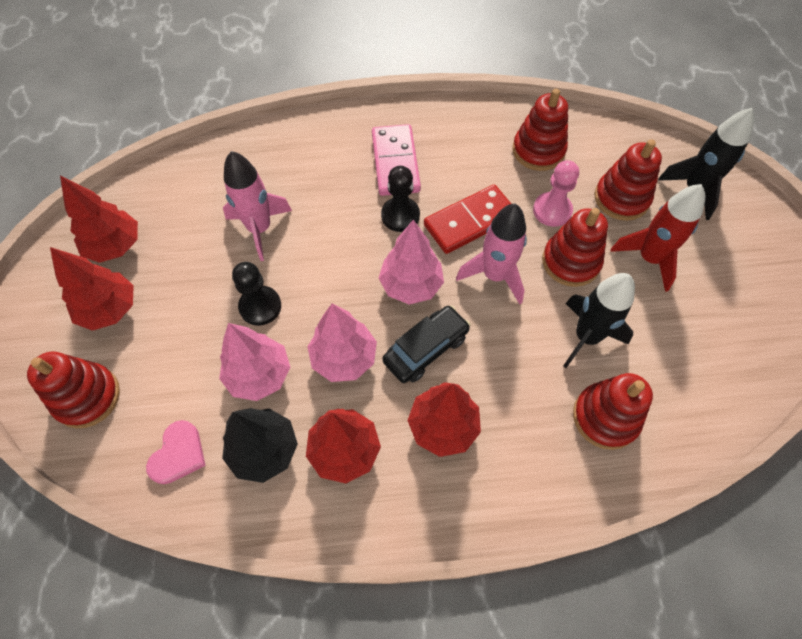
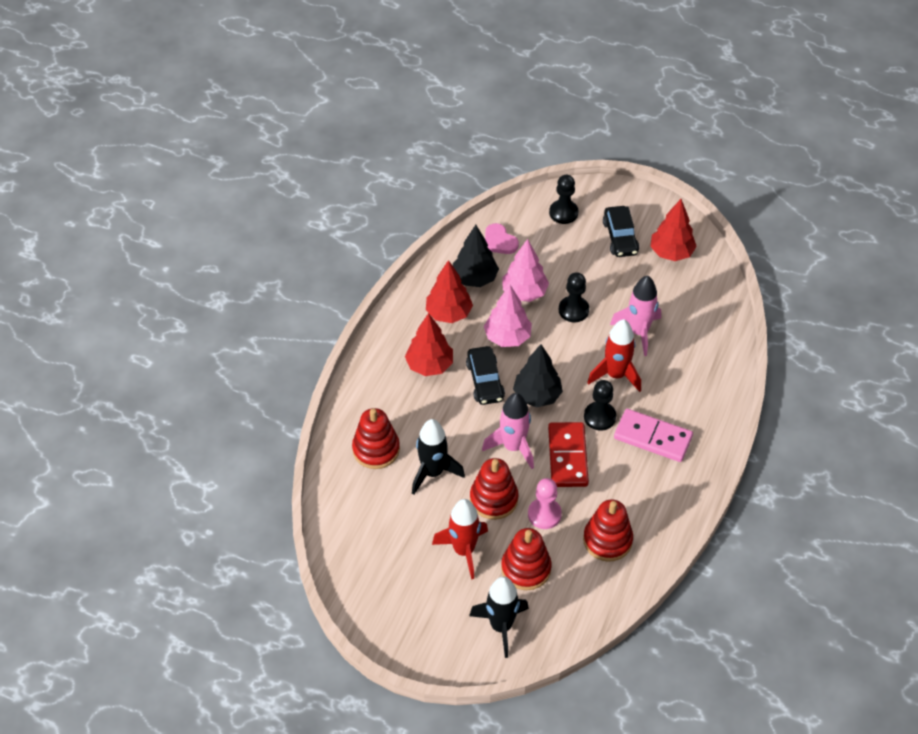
camera: 120 degrees right, 10 degrees down
(87, 397) = (563, 213): red stacking toy -> black pawn
(110, 309) = (620, 237): red tree -> black car
(334, 224) = (616, 375): none -> red rocket
(411, 285) = (537, 396): pink tree -> black tree

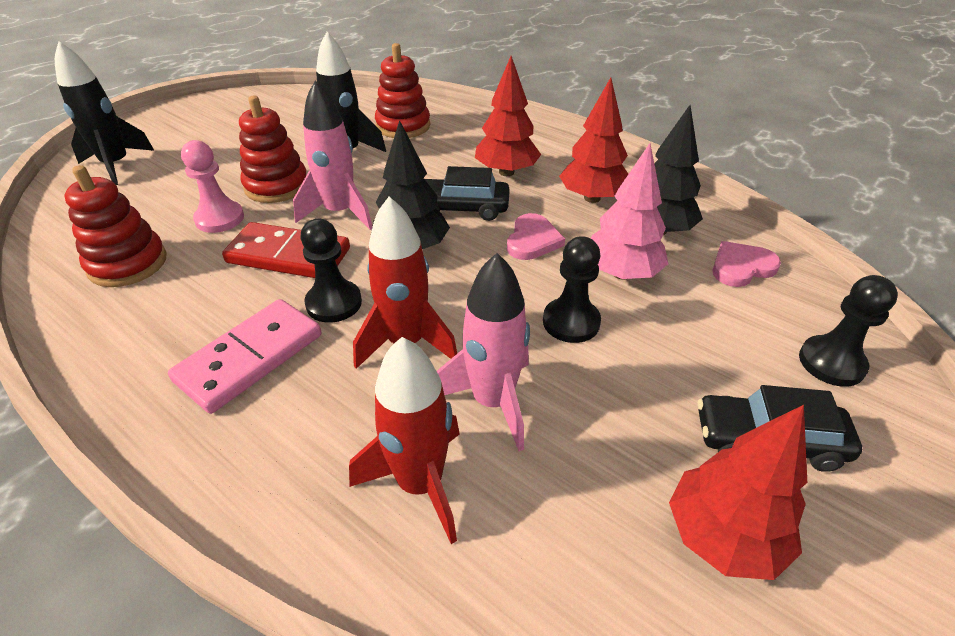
camera: 105 degrees right, 10 degrees down
(464, 550) = (230, 157): red rocket -> red rocket (420, 483)
(507, 337) = (532, 240): pink tree -> pink heart
(526, 568) = (163, 192): red stacking toy -> none

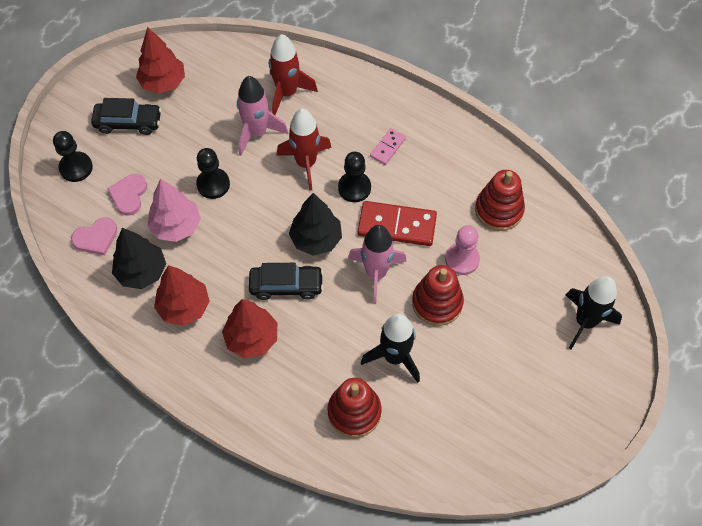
camera: 175 degrees right, 20 degrees up
(250, 358) = (387, 147): pink domino -> pink domino, size x0.53
(532, 240) = (233, 253): pink heart -> pink heart (129, 195)

